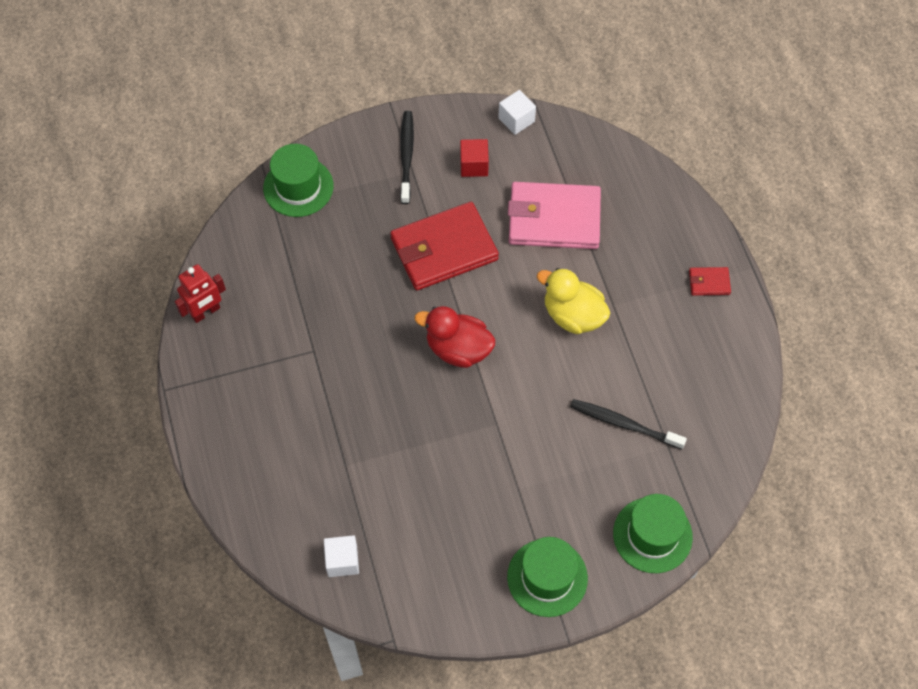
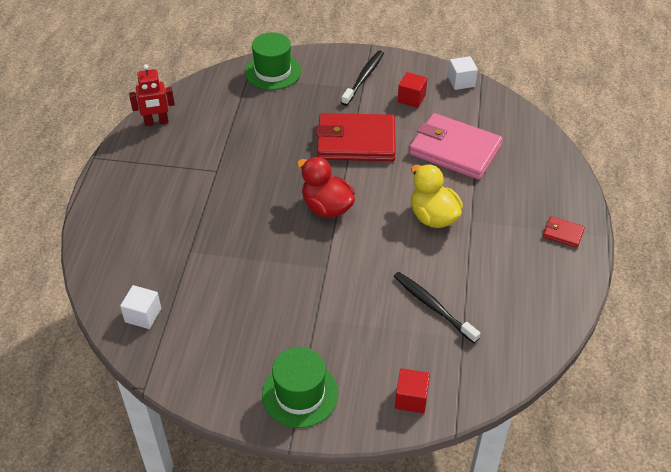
camera: 25 degrees right, 15 degrees down
(652, 535) = (411, 398): green hat -> red cube

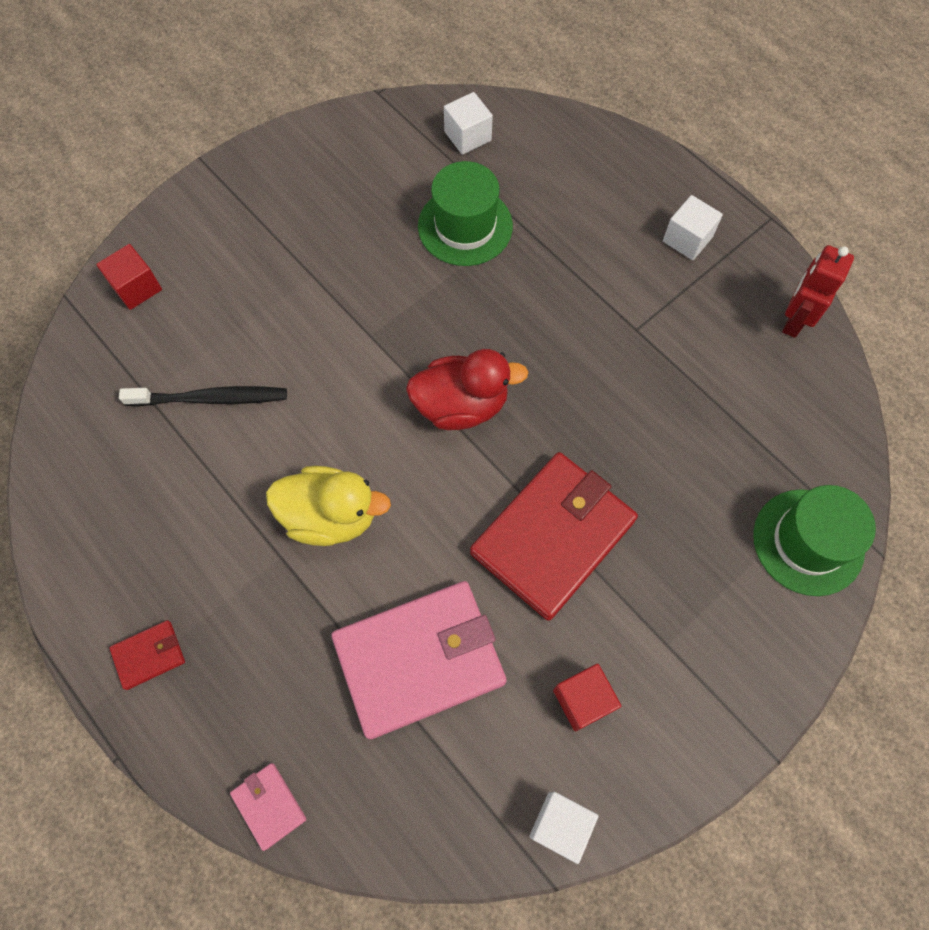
camera: 130 degrees right, 20 degrees up
(138, 180) = (687, 239): none -> white cube
(300, 394) = (242, 202): green hat -> green hat (465, 226)
(364, 78) = (691, 668): black toothbrush -> none
(558, 157) = (269, 805): none -> pink wallet

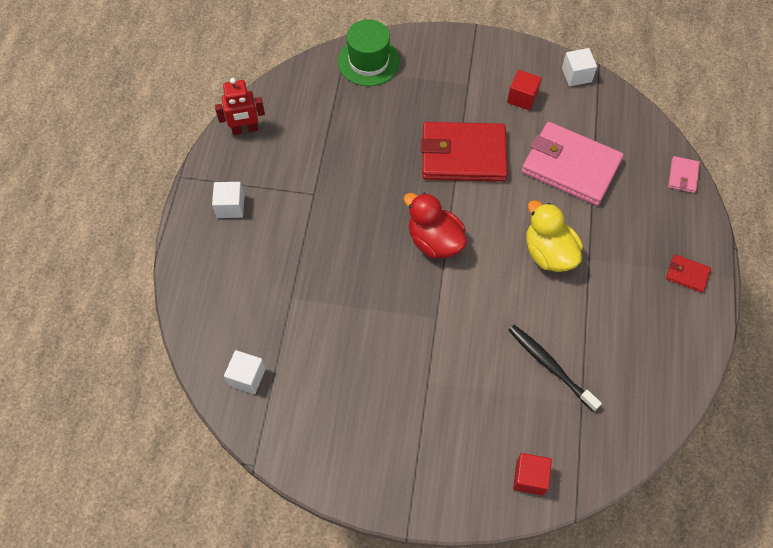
camera: 130 degrees left, 5 degrees down
(465, 226) = (319, 325): green hat -> none

